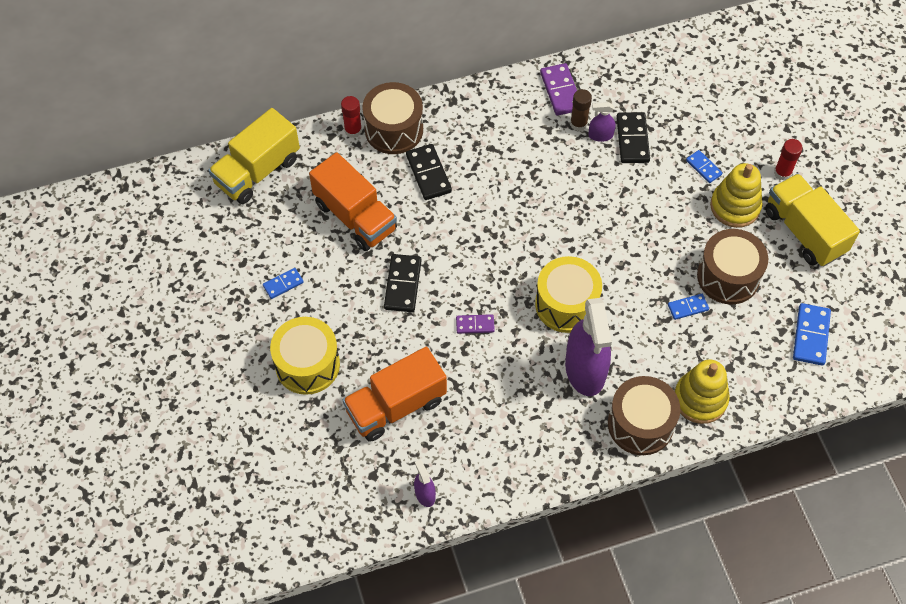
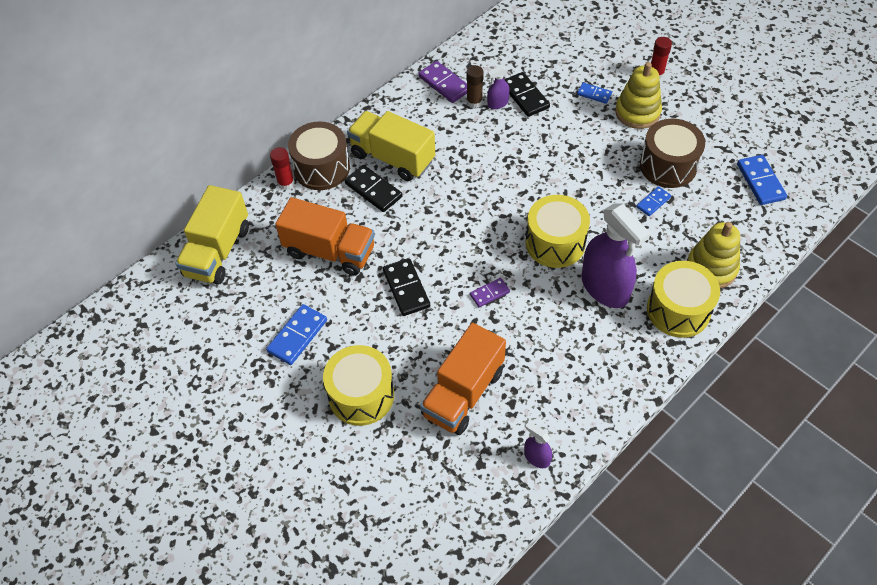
camera: 25 degrees left, 5 degrees down
(283, 284) = (297, 336): blue domino -> blue domino, size x1.65
(640, 424) = (678, 310): brown drum -> yellow drum
(804, 231) = (701, 108): yellow truck -> yellow truck (392, 158)

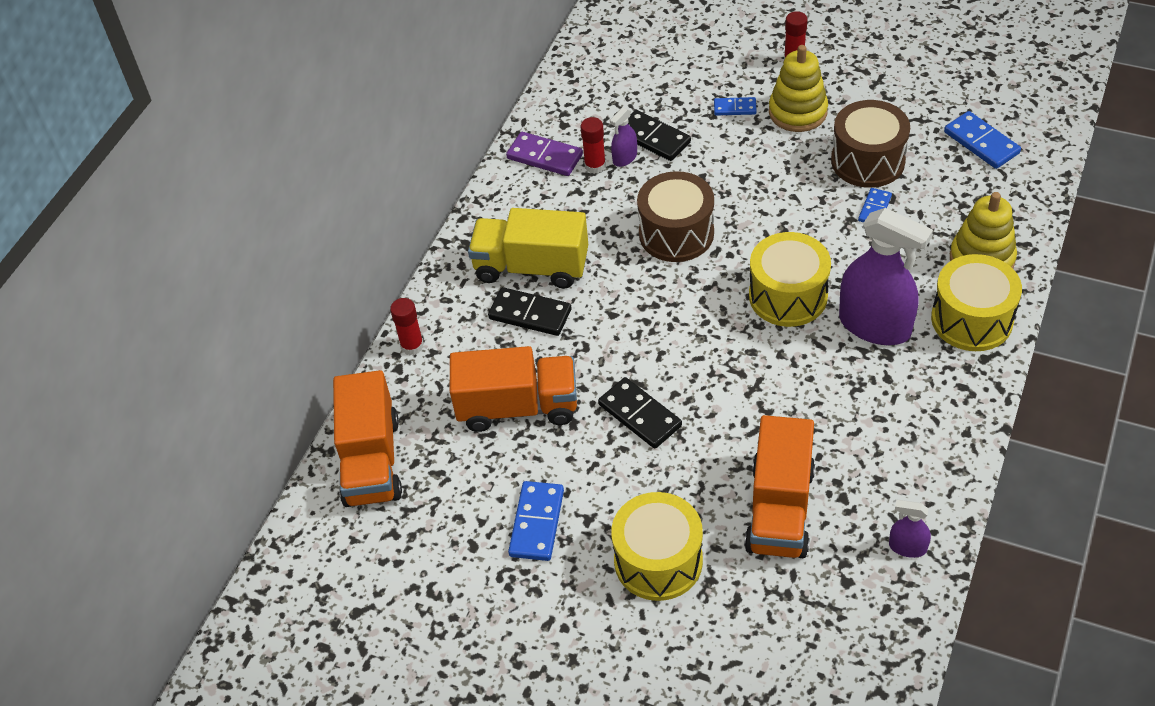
camera: 20 degrees left, 5 degrees down
(217, 251) = (371, 461): yellow truck -> orange truck
(321, 168) = (448, 311): brown drum -> brown drum (676, 233)
(474, 102) = (595, 166): brown glue stick -> red glue stick
(489, 293) = (744, 383): purple domino -> none

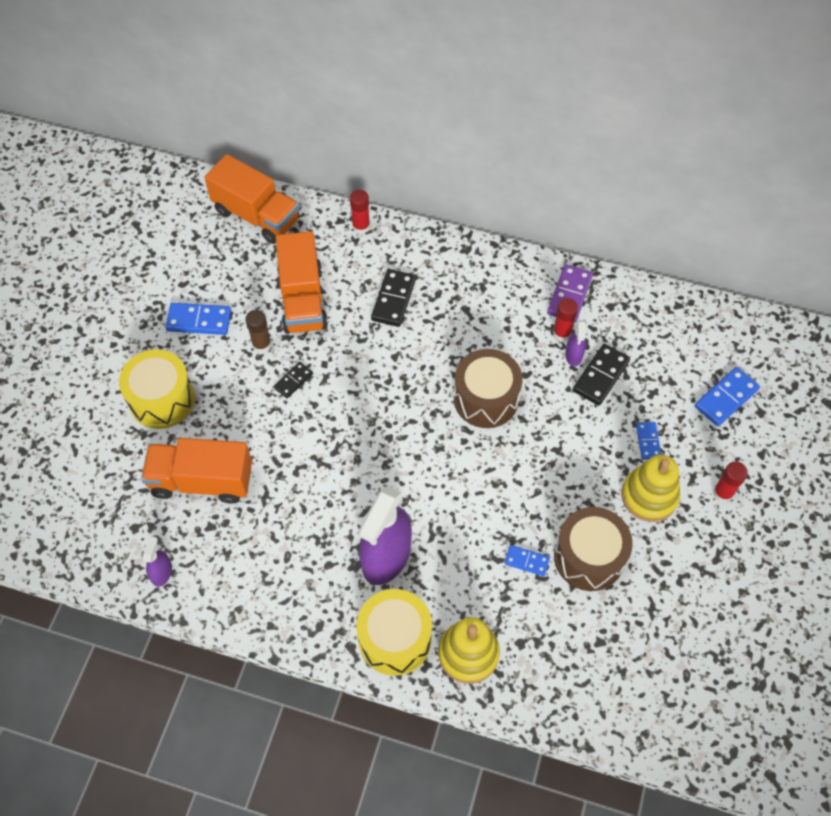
camera: 80 degrees right, 10 degrees up
(371, 461) = (256, 215): orange truck -> orange truck turned 135 degrees counterclockwise
(531, 267) = (443, 296): yellow truck -> none
(582, 450) = (261, 344): none -> brown glue stick
(625, 158) = (574, 355): purple spray bottle -> purple spray bottle turned 120 degrees counterclockwise
(639, 415) = (293, 381): black domino -> black domino, size x0.61
(788, 296) = (418, 487): yellow drum -> none
(981, 143) = (624, 665): blue domino -> blue domino (726, 398)

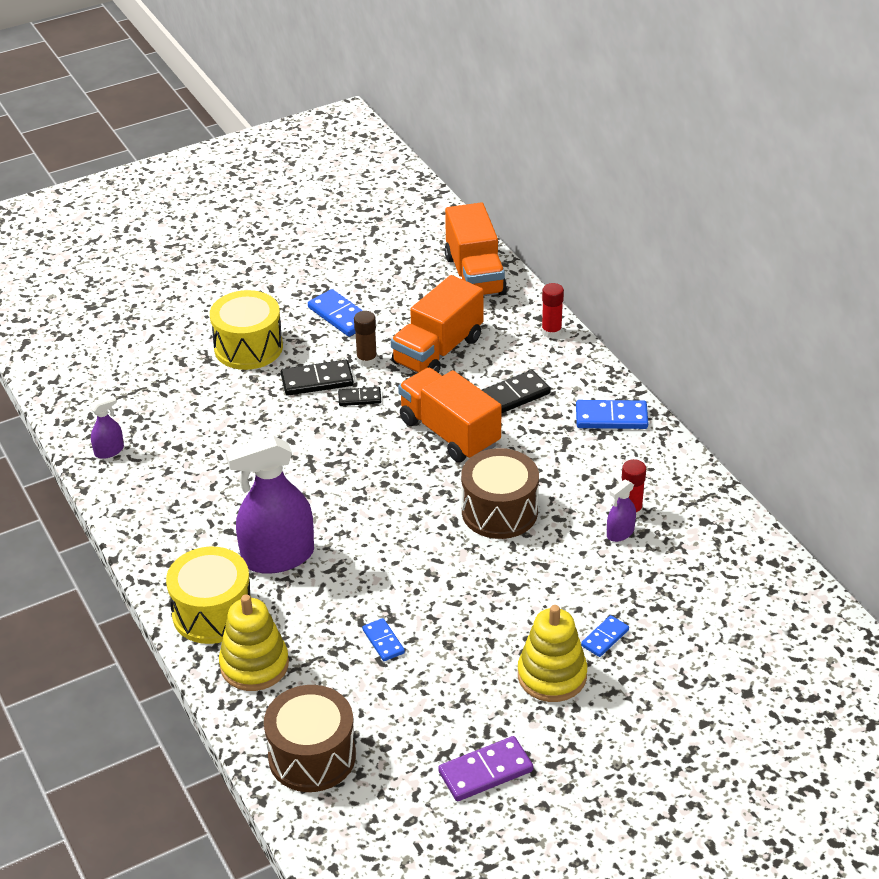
camera: 45 degrees right, 20 degrees down
(202, 480) = (210, 415): orange truck -> orange truck (449, 433)
(569, 295) = (675, 489): purple domino -> purple domino (485, 771)
(589, 557) = (439, 677): brown drum -> brown drum (312, 756)
(600, 376) = (625, 563): black domino -> black domino (317, 380)
(723, 493) = (625, 723): red glue stick -> none
(726, 398) = (726, 659): blue domino -> blue domino (611, 417)

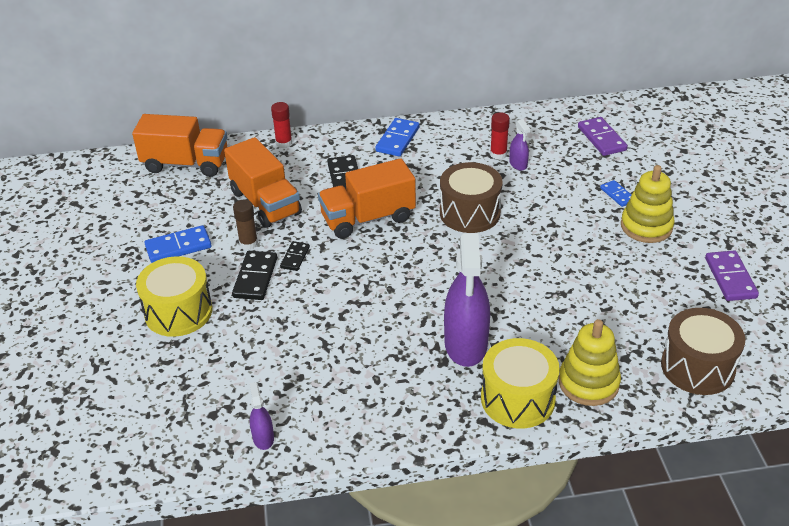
camera: 70 degrees left, 0 degrees up
(383, 641) = (586, 302): blue domino -> none
(724, 602) = (601, 139): none -> purple domino

